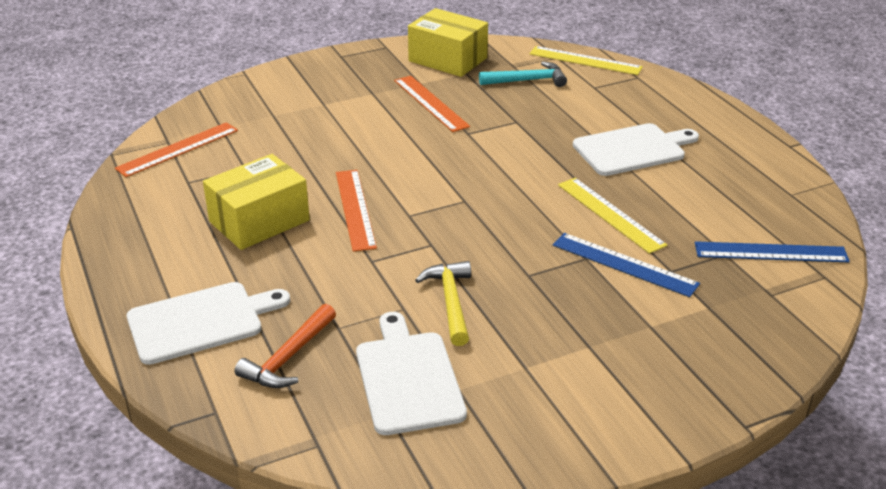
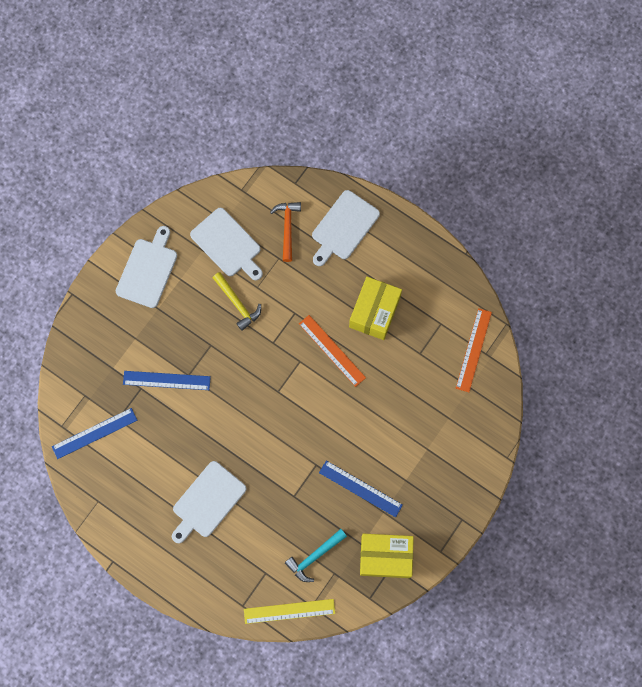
camera: 150 degrees right, 40 degrees up
(430, 103) = (360, 488): orange ruler -> blue ruler
(578, 401) = (148, 270): none -> white cutting board
(610, 214) = (192, 422): yellow ruler -> none

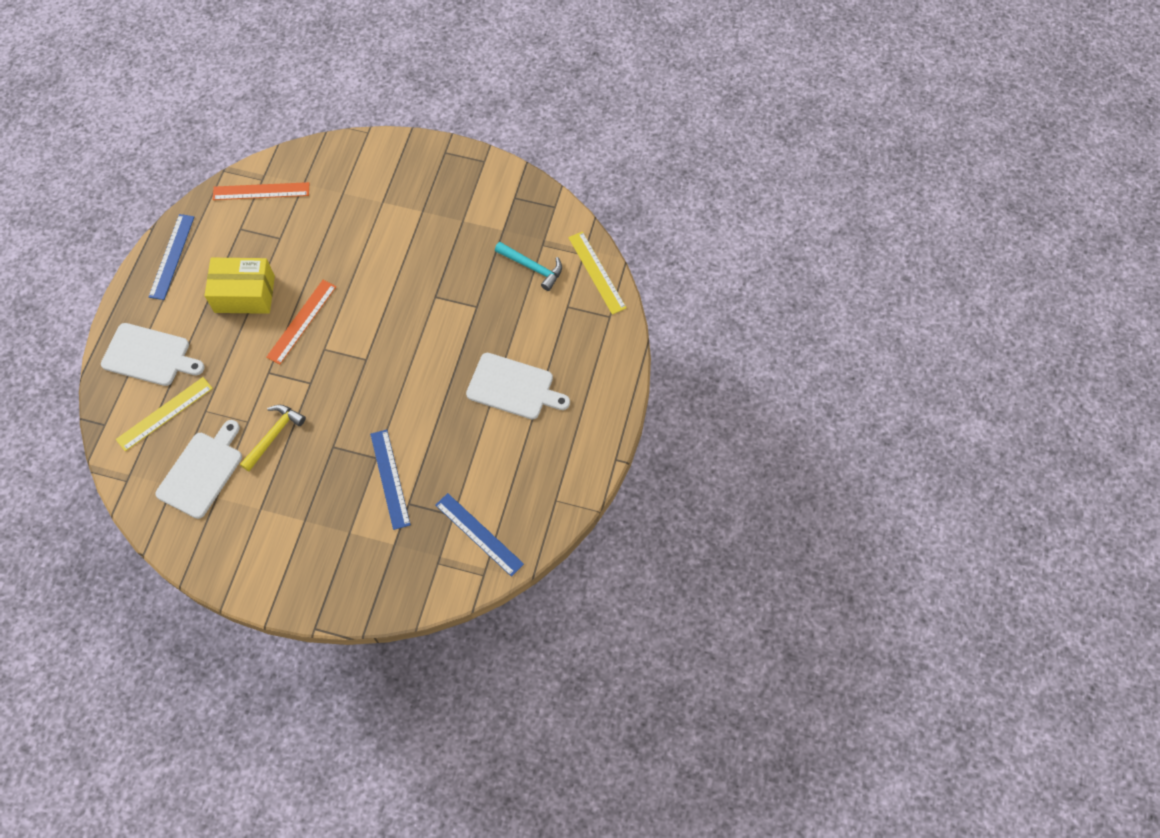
camera: 110 degrees left, 10 degrees down
(148, 270) = (259, 550): white cutting board -> none
(287, 228) = (165, 414): orange hammer -> yellow ruler
(360, 488) = (445, 248): blue ruler -> blue ruler (171, 256)
(385, 557) = (508, 205): yellow box -> none

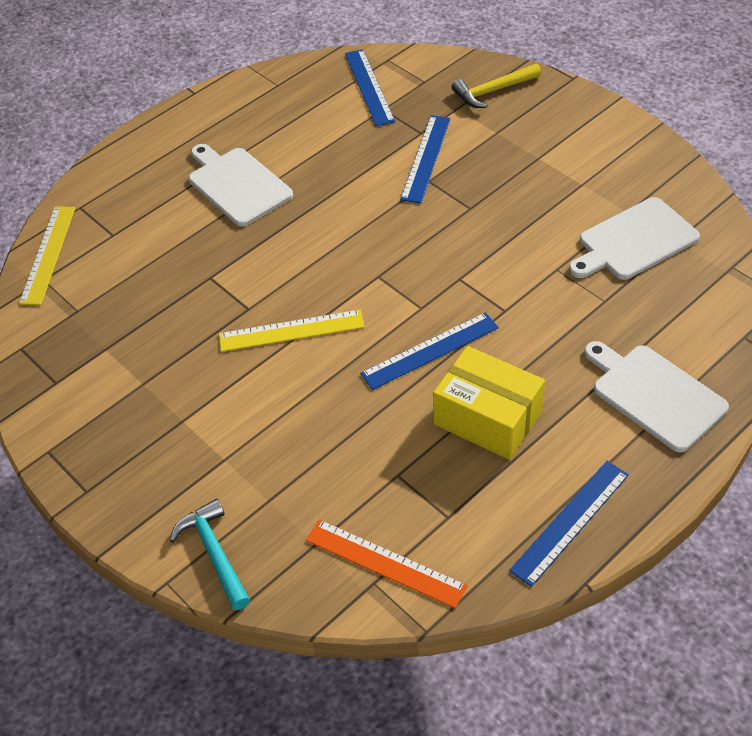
camera: 145 degrees left, 15 degrees down
(165, 414) = (658, 317): yellow ruler -> yellow ruler (291, 330)
(274, 435) = (532, 243): yellow hammer -> yellow hammer (493, 91)
(302, 321) = (430, 350): orange ruler -> blue ruler
(532, 267) = (111, 291): turquoise hammer -> turquoise hammer (214, 553)

